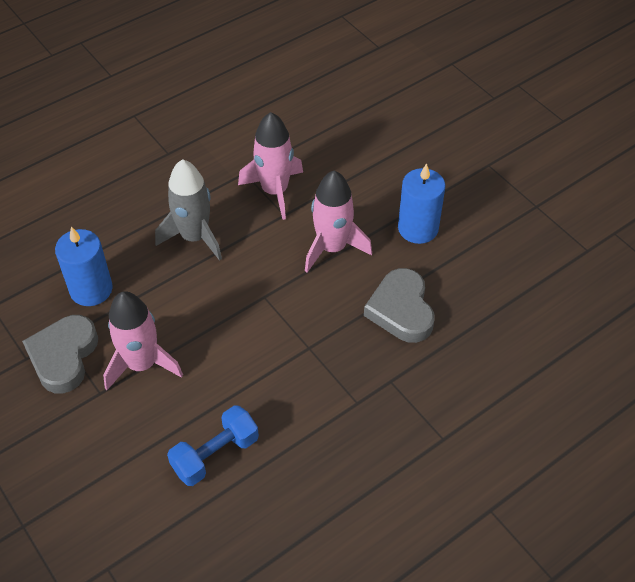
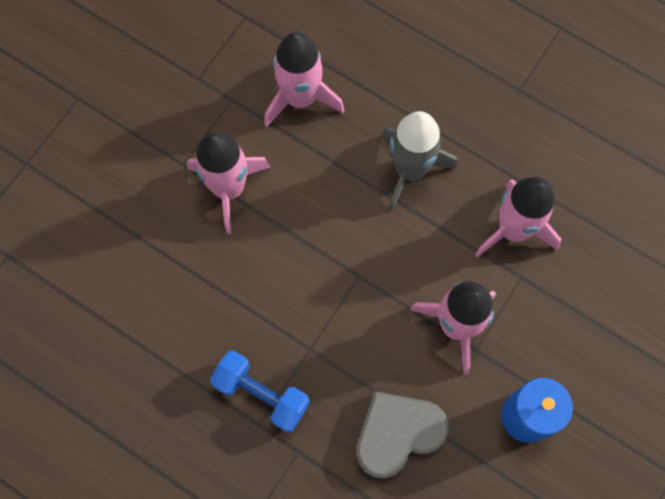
camera: 70 degrees right, 20 degrees up
(63, 356) = (211, 111): grey heart -> none
(91, 289) = (300, 98): blue candle -> pink rocket
(215, 454) = (150, 303): blue dumbbell -> blue dumbbell (261, 394)

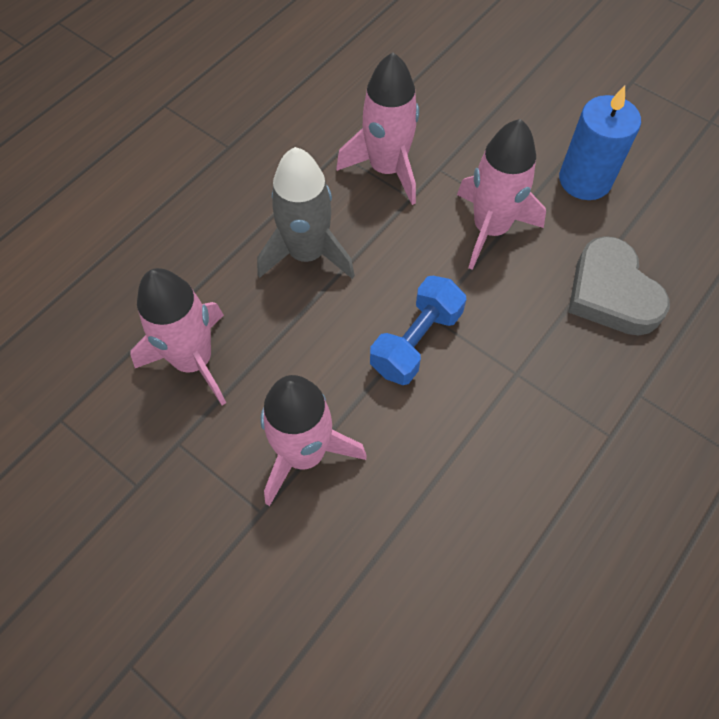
camera: 85 degrees left, 10 degrees down
(261, 394) = (574, 430): blue dumbbell -> blue dumbbell (416, 341)

